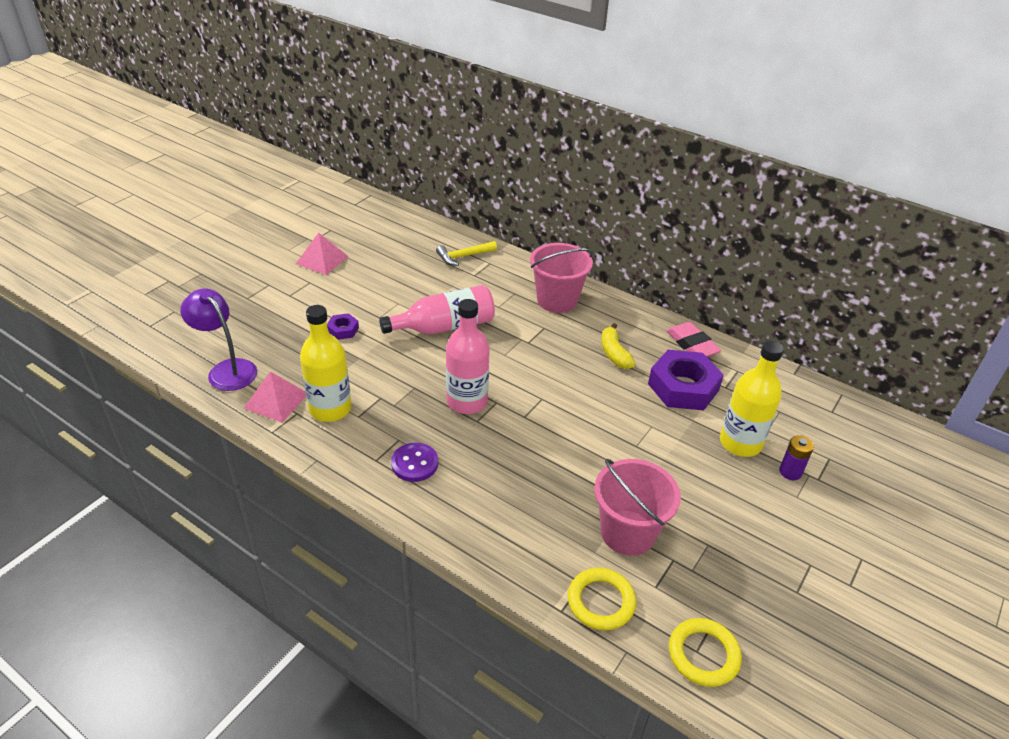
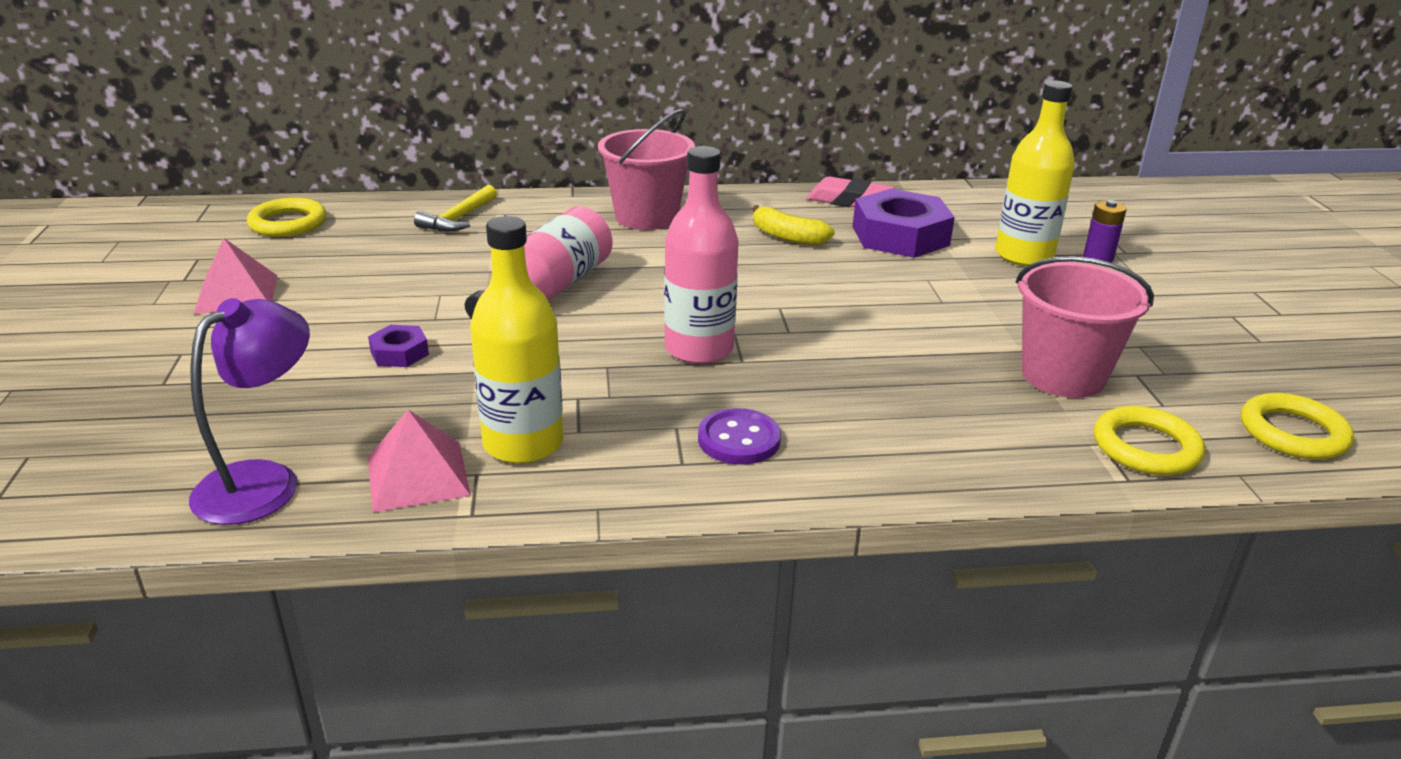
camera: 40 degrees left, 10 degrees down
(227, 369) = (264, 481): purple lamp -> purple lamp turned 120 degrees clockwise
(388, 224) = (288, 223): none -> yellow ring

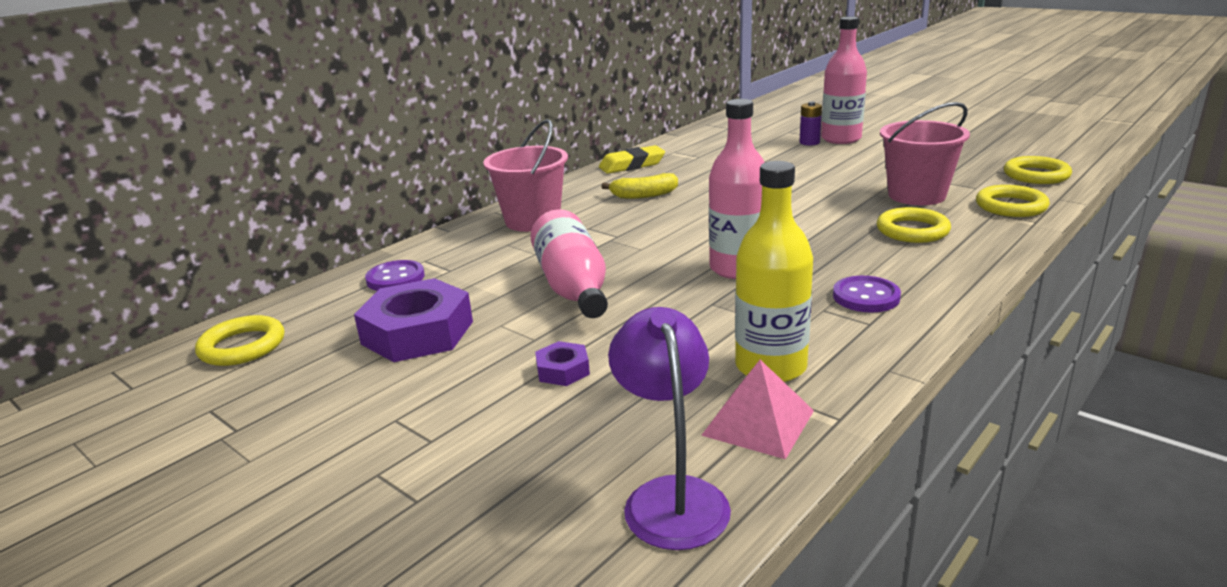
camera: 40 degrees left, 5 degrees down
(236, 294) = (321, 411): pink pyramid -> none
(458, 219) = (395, 278): yellow hammer -> purple button
(849, 200) = (632, 165): pink eraser -> yellow eraser
(900, 236) = (700, 170): purple nut -> purple nut (417, 333)
(953, 408) = (912, 230): none -> yellow ring
(1023, 255) = (777, 155): yellow bottle -> none
(1148, 270) = (841, 139): none -> pink bottle

